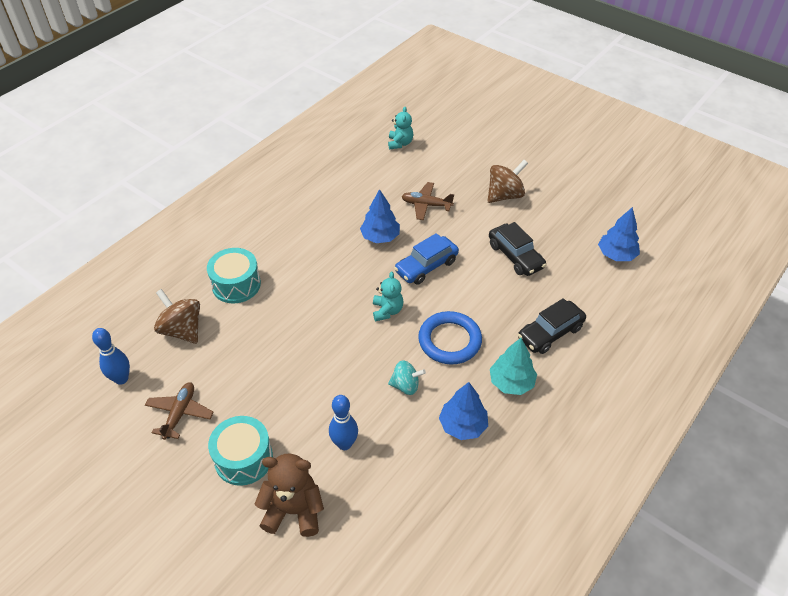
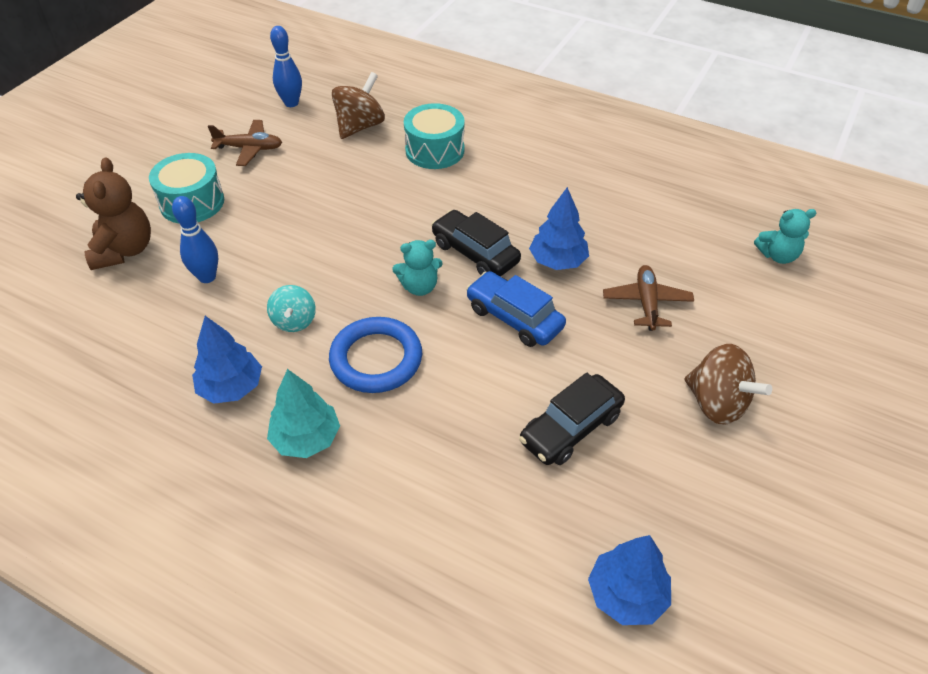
camera: 80 degrees right, 0 degrees up
(550, 333) = (410, 486): black car -> black car (475, 253)

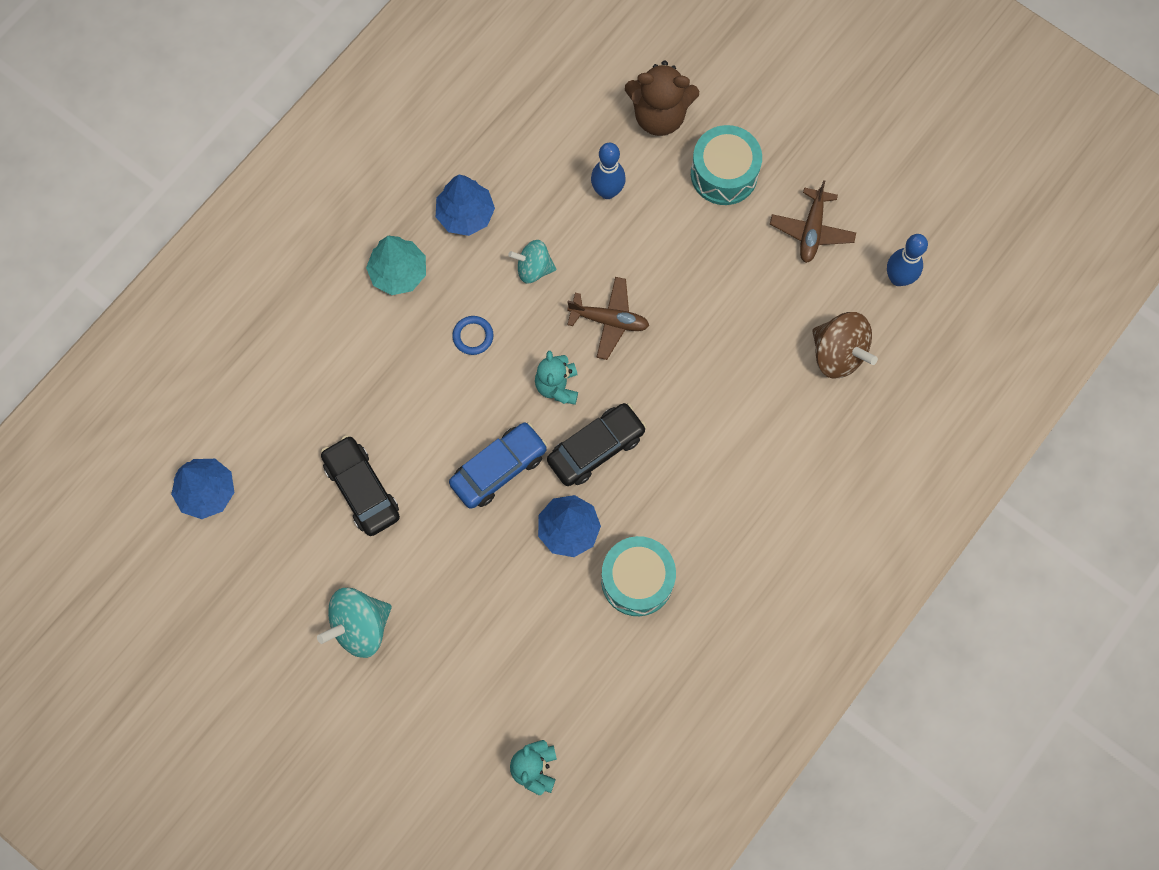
camera: 100 degrees right, 25 degrees up
(376, 359) = (473, 336): blue ring -> blue ring, size x0.48
(435, 150) = (778, 433): turquoise drum -> turquoise drum (637, 580)
(646, 303) = (493, 602): brown plane -> brown plane (609, 320)
(716, 403) = (360, 626): brown spinning top -> turquoise spinning top

